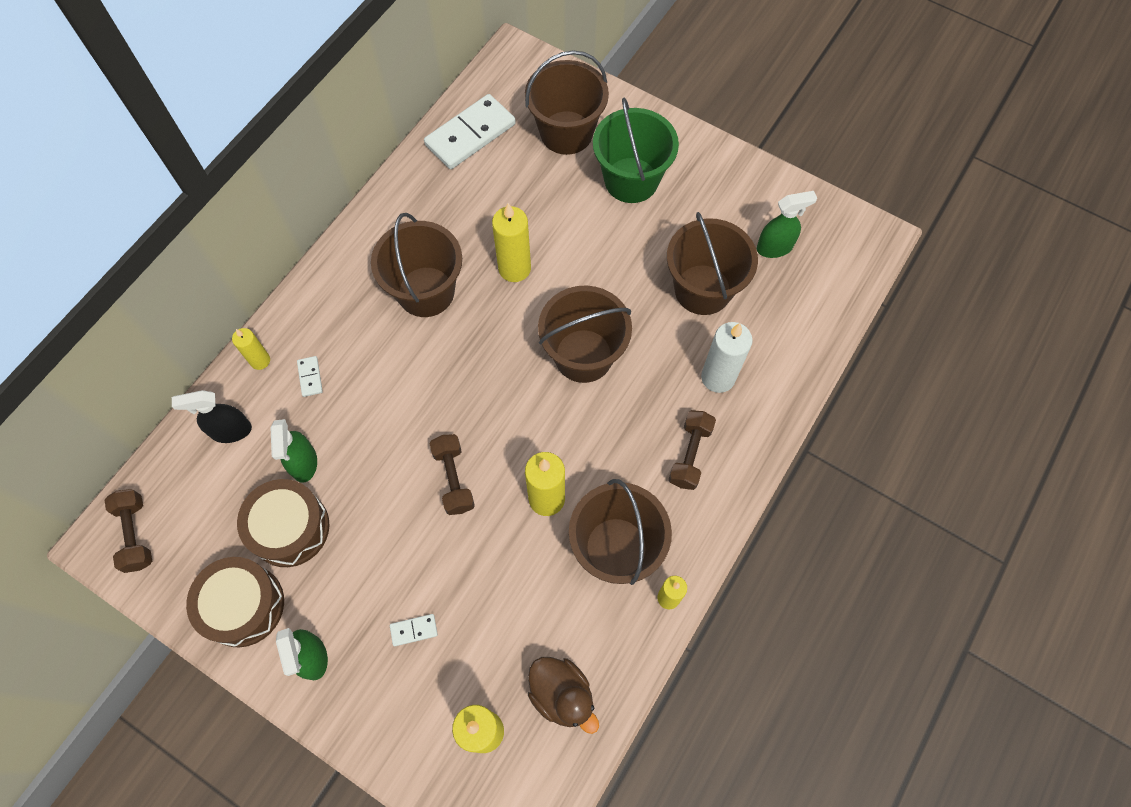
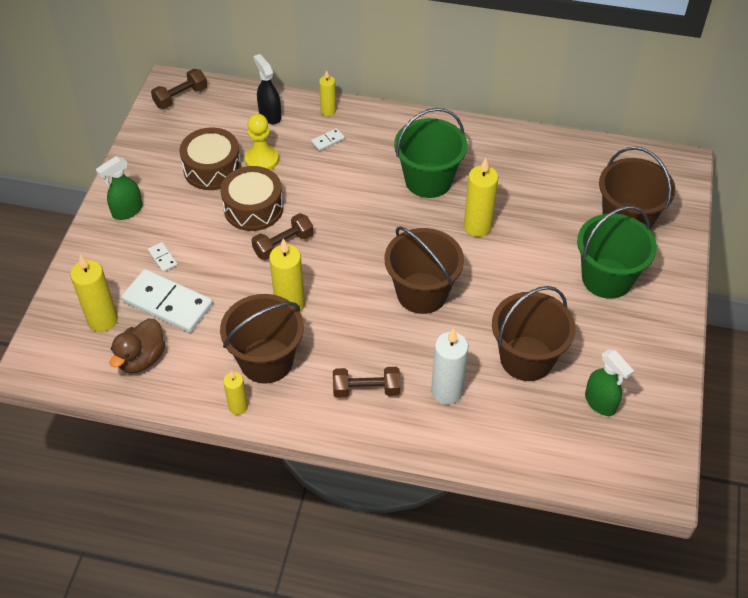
camera: 70 degrees right, 15 degrees down
(243, 605) = (151, 164): brown drum -> brown drum (253, 208)
(304, 463) = (262, 160): green spray bottle -> yellow pawn
(426, 292) = (428, 180): brown bucket -> green bucket
(470, 135) = (585, 162): white domino -> white domino (167, 303)

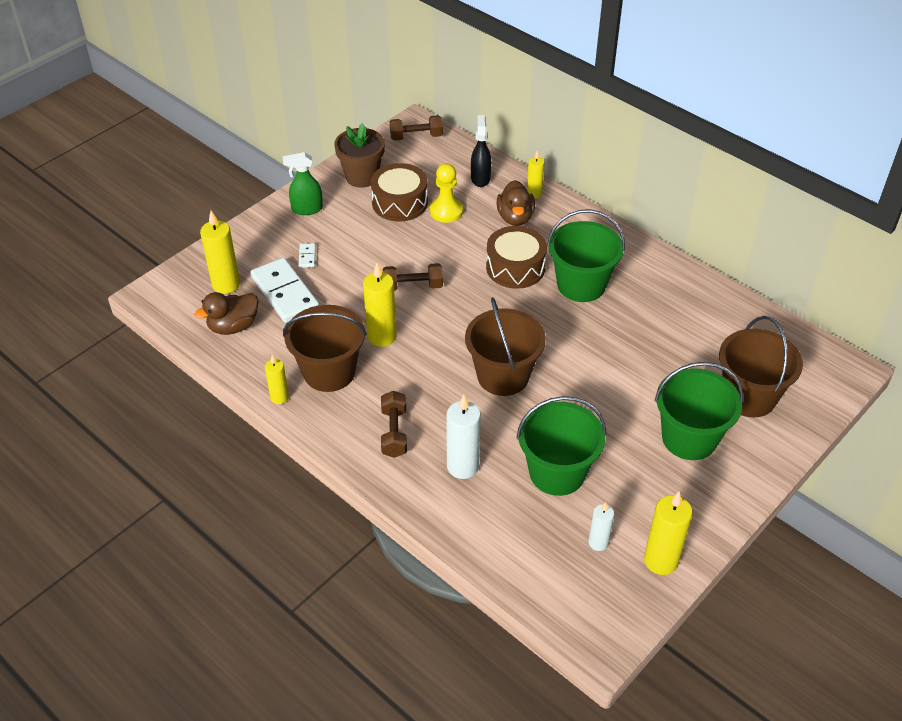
camera: 30 degrees right, 5 degrees down
(157, 157) = (362, 177): none -> brown flower pot
(253, 208) = (410, 247): brown drum -> brown drum (515, 267)
(328, 141) = (515, 217): white domino -> brown duck
(366, 389) = (394, 432): brown dumbbell -> brown dumbbell turned 60 degrees clockwise
(477, 226) = (597, 341): yellow candle -> yellow candle (661, 560)
(526, 358) = (557, 472): brown bucket -> green bucket
(600, 403) = (598, 542): green spray bottle -> white candle

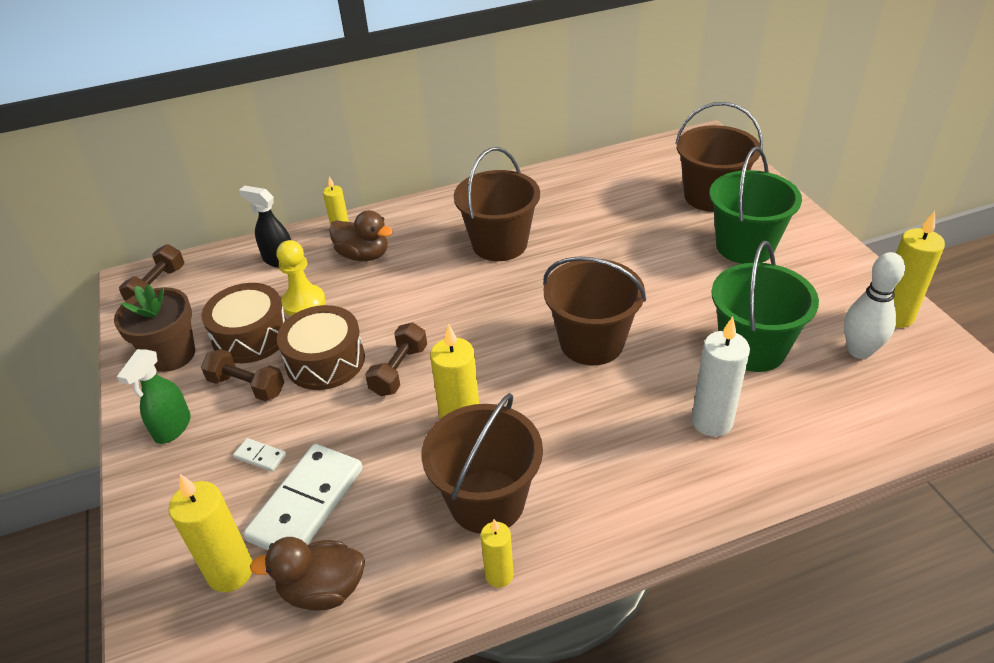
camera: 60 degrees left, 5 degrees down
(233, 326) = (323, 590): brown duck -> brown duck turned 90 degrees clockwise
(284, 293) = (307, 504): white domino -> white domino turned 60 degrees counterclockwise
(394, 432) = (628, 467): brown dumbbell -> brown dumbbell (247, 386)
(515, 267) = (438, 280): brown drum -> brown drum (325, 361)
(581, 285) = (499, 244): green bucket -> brown bucket
(598, 542) = (859, 351): white candle -> white bowling pin

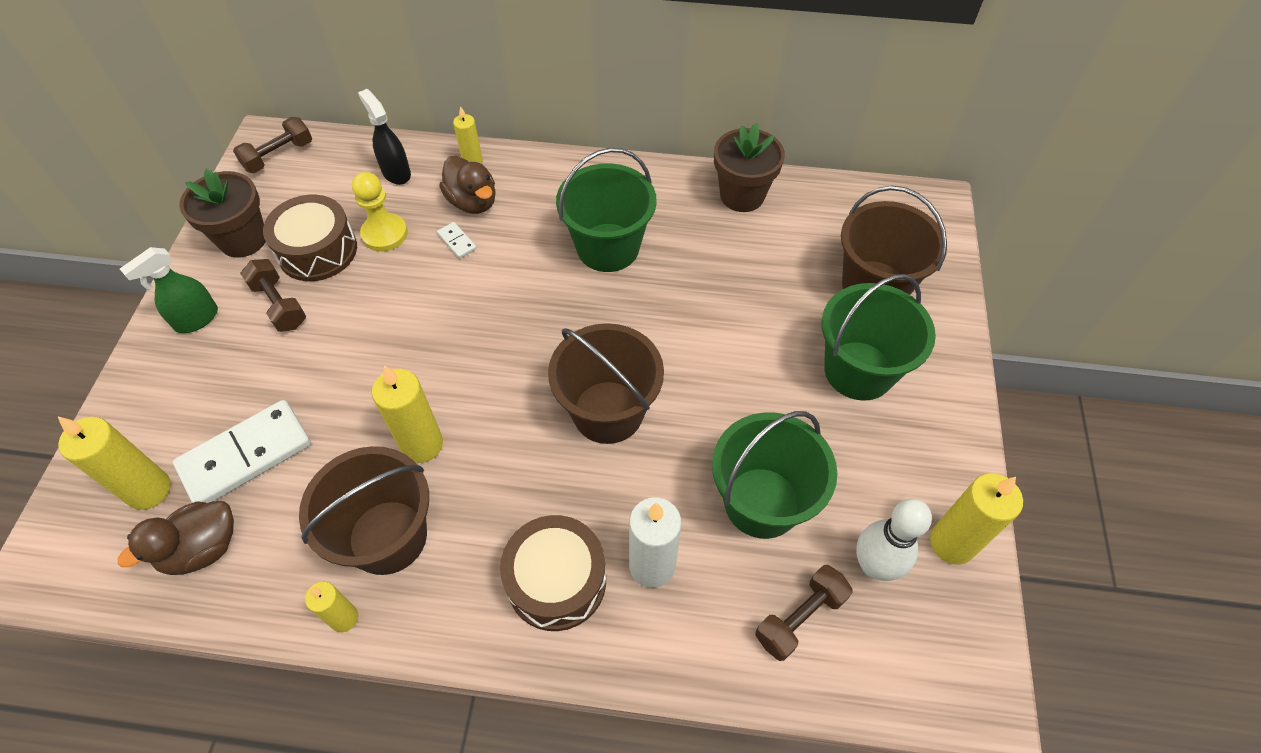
camera: 25 degrees right, 15 degrees up
(260, 456) = (242, 386): white domino -> white domino (457, 241)
(323, 590) = (202, 549): brown duck -> brown duck turned 60 degrees counterclockwise
(325, 361) = (359, 310): brown drum -> brown drum (556, 580)
(399, 370) = (413, 353): brown dumbbell -> brown dumbbell (800, 618)
(499, 244) = (608, 247): brown bucket -> green bucket
(572, 179) = (742, 195): none -> brown flower pot

